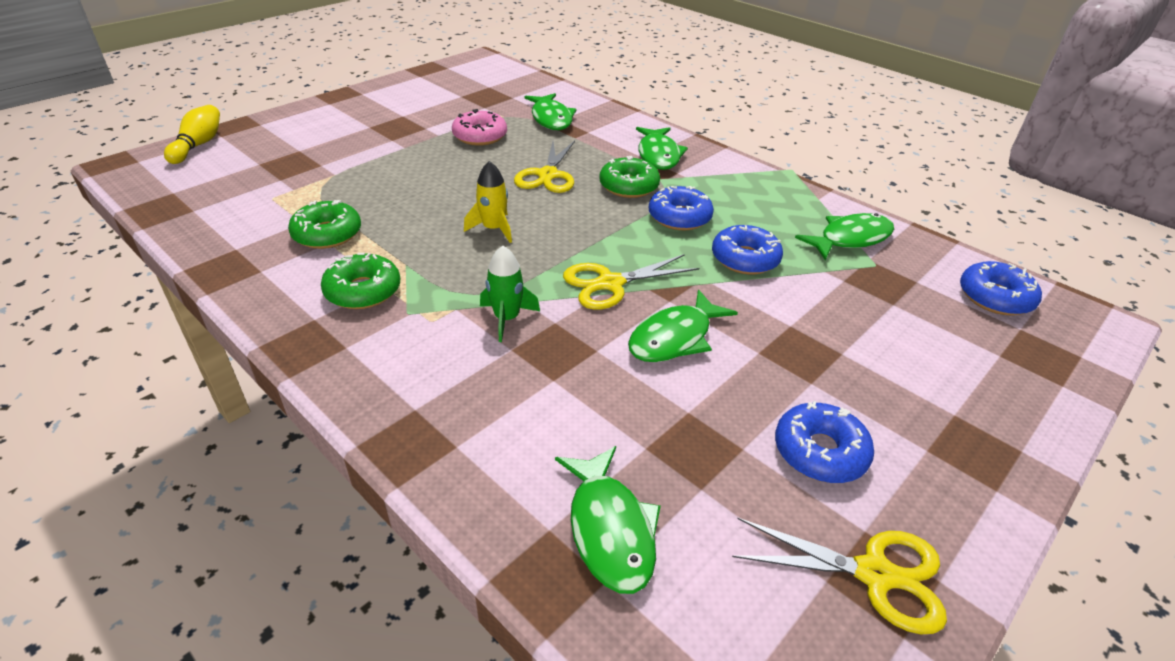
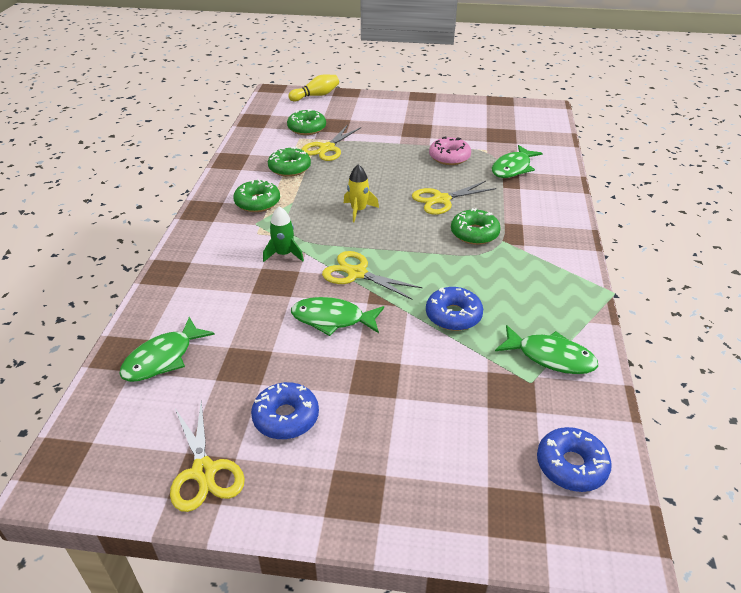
camera: 55 degrees right, 0 degrees up
(260, 183) = (307, 128): none -> green donut
(332, 191) = (327, 148): none -> yellow scissors
(658, 155) = (534, 227): green fish -> none
(679, 217) = (466, 268): blue donut -> none

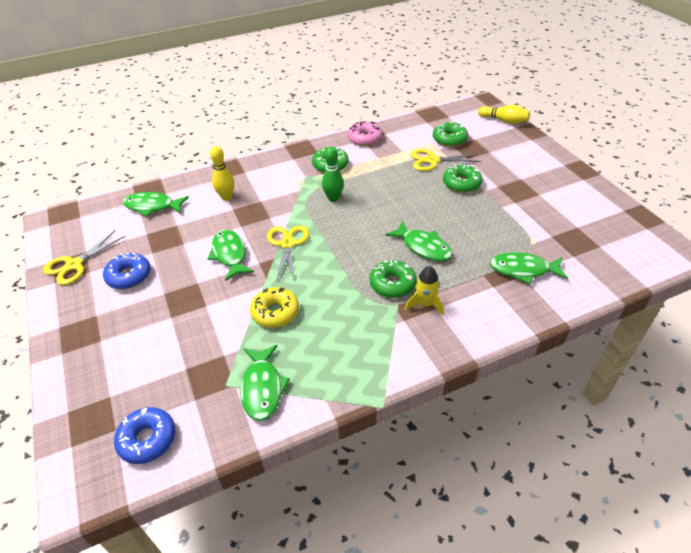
camera: 60 degrees right, 5 degrees up
(223, 290) = (226, 197): none -> yellow bowling pin
(284, 254) = (282, 203): green rocket -> none
(289, 168) = (386, 157): green donut -> green donut (461, 183)
(316, 220) = (333, 198): none -> green bowling pin
(358, 210) = (364, 211): yellow rocket -> yellow rocket (425, 304)
(441, 200) = (423, 247): yellow scissors -> green fish
(449, 157) = (495, 225): pink donut -> pink donut (365, 138)
(453, 315) = (275, 312): blue donut -> yellow donut

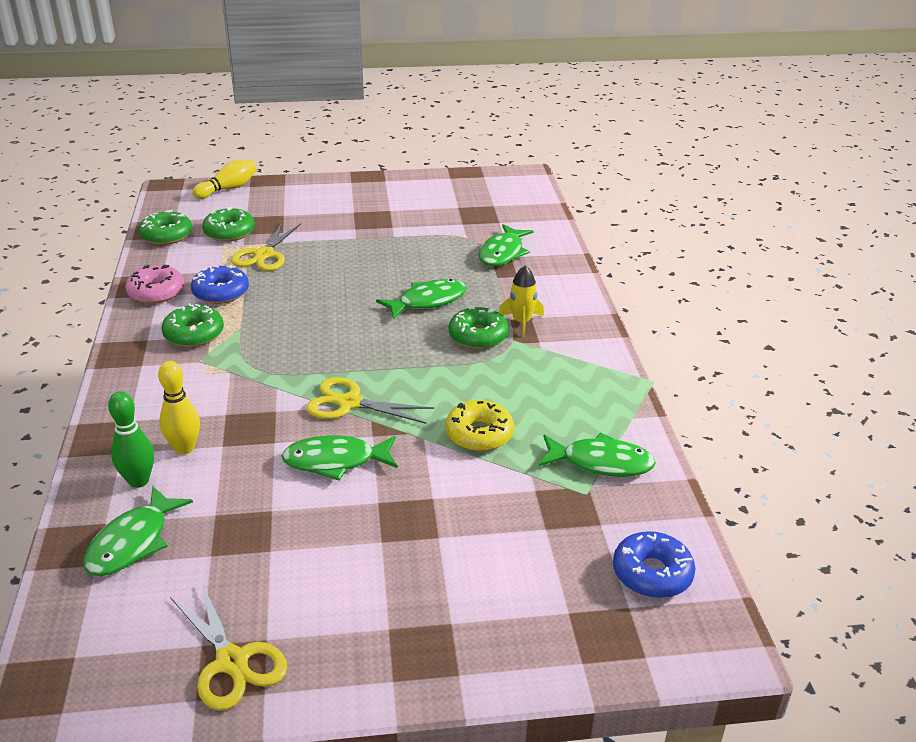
camera: 75 degrees left, 10 degrees down
(129, 276) = (313, 582): blue donut -> blue donut (221, 292)
(333, 198) = (278, 346): green bowling pin -> green bowling pin (139, 481)
(461, 183) = (330, 248): green donut -> green donut (166, 235)

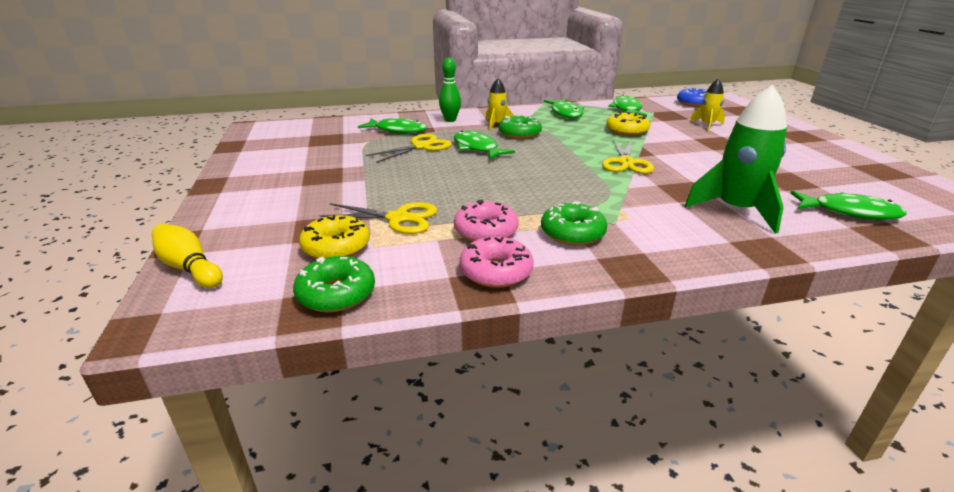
camera: 95 degrees left, 5 degrees down
(139, 481) = (792, 222): green bowling pin -> green bowling pin (450, 120)
(184, 448) = (735, 210): yellow bowling pin -> green rocket
(221, 292) = (486, 231): blue donut -> pink donut
(229, 232) = (336, 247): green donut -> yellow donut
(232, 661) = (878, 171): yellow scissors -> yellow scissors (421, 146)
(335, 461) = (691, 162): green fish -> green fish (565, 113)
(500, 538) = (707, 125): none -> yellow rocket

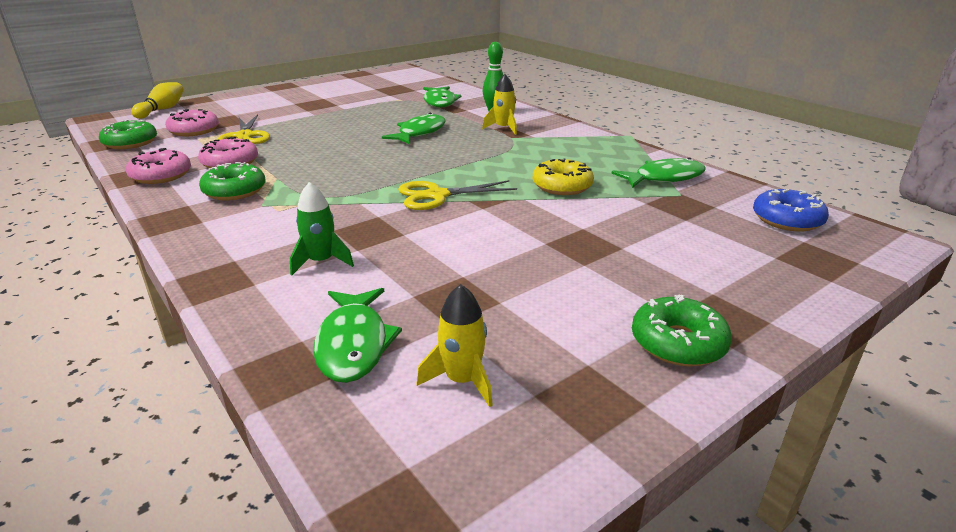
camera: 65 degrees right, 0 degrees up
(336, 247) = (194, 131): yellow donut -> pink donut
(421, 146) = (405, 115): yellow scissors -> none
(519, 134) = (483, 141): green donut -> green donut (678, 343)
(565, 113) = (592, 150): green fish -> none
(707, 125) = (666, 234): yellow rocket -> yellow rocket (462, 380)
(735, 210) = (321, 262): green rocket -> green rocket, size x0.54

